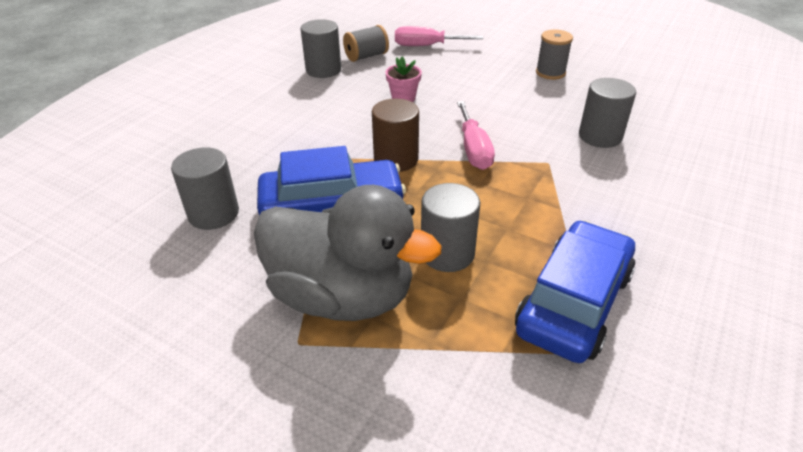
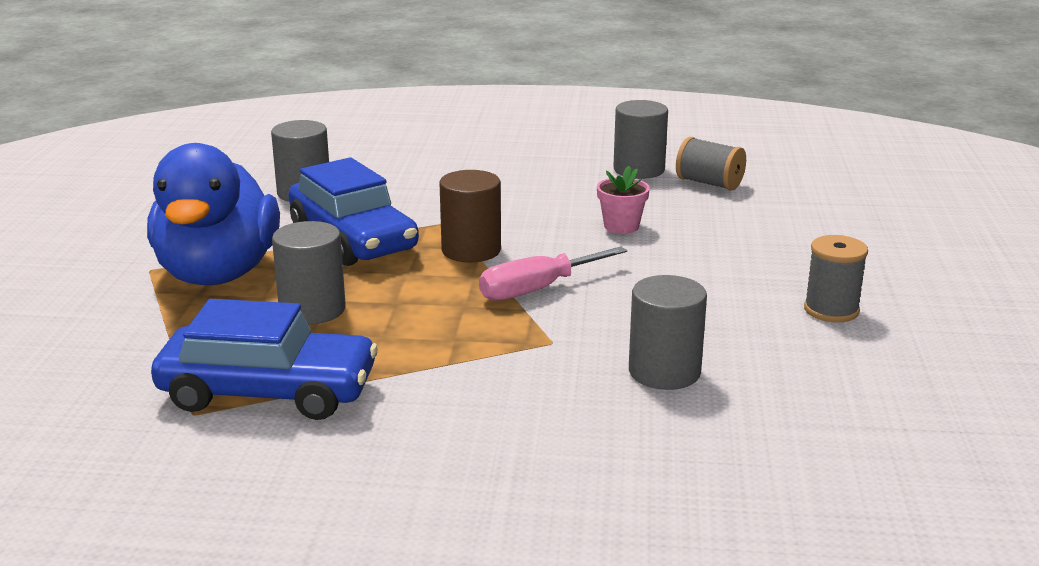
camera: 65 degrees right, 15 degrees down
(342, 296) = (218, 273): grey duck -> blue duck
(426, 46) = (795, 211): pink screwdriver -> none

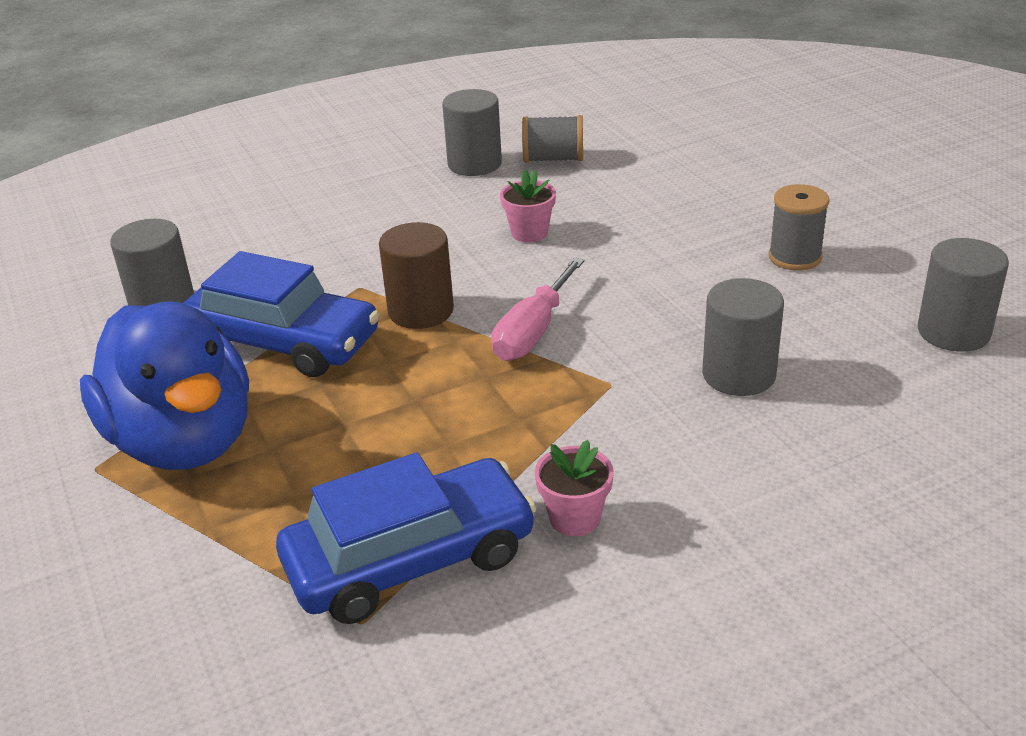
camera: 30 degrees left, 10 degrees up
(312, 310) = (341, 443): grey cylinder -> grey cylinder (953, 332)
(410, 412) = (575, 518): none -> pink flower pot

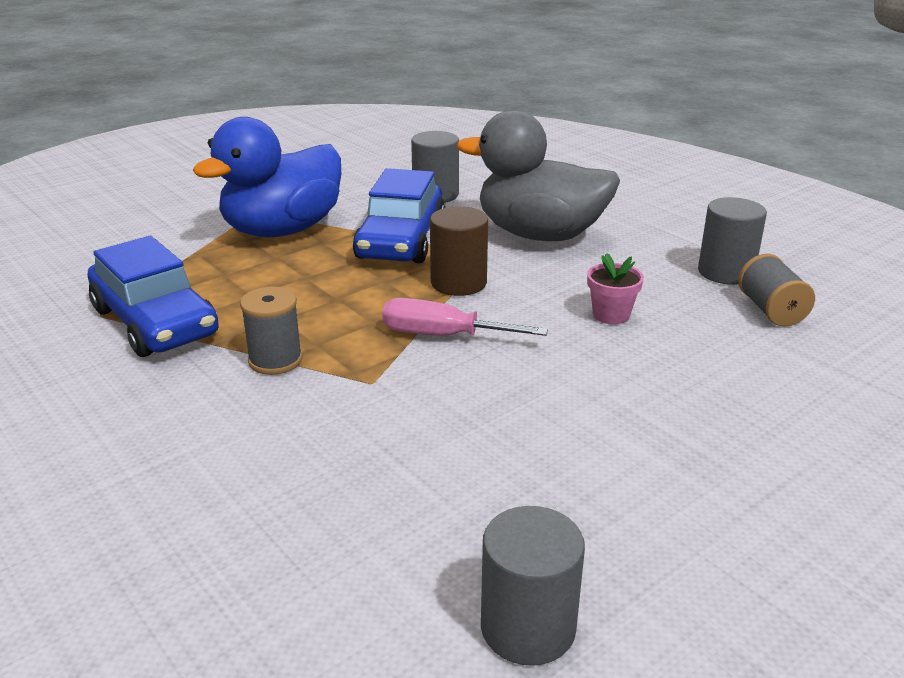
camera: 75 degrees right, 5 degrees down
(332, 247) = (540, 235): none -> grey duck
(575, 518) = (190, 382): pink flower pot -> none
(738, 375) = (398, 454): grey cylinder -> none
(794, 257) = (651, 485): grey spool -> grey spool (275, 360)

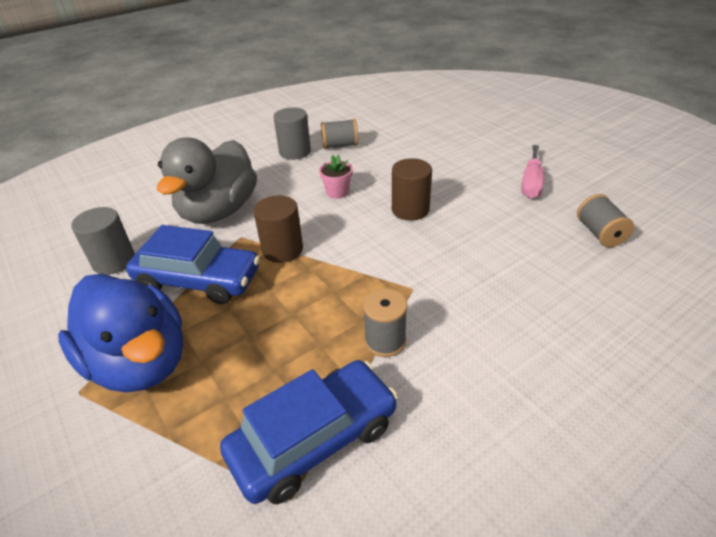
camera: 85 degrees left, 10 degrees up
(443, 335) = (355, 257): pink screwdriver -> pink screwdriver (531, 183)
(528, 628) = (599, 234): grey cylinder -> grey spool
(574, 382) = (410, 210): none -> brown cylinder

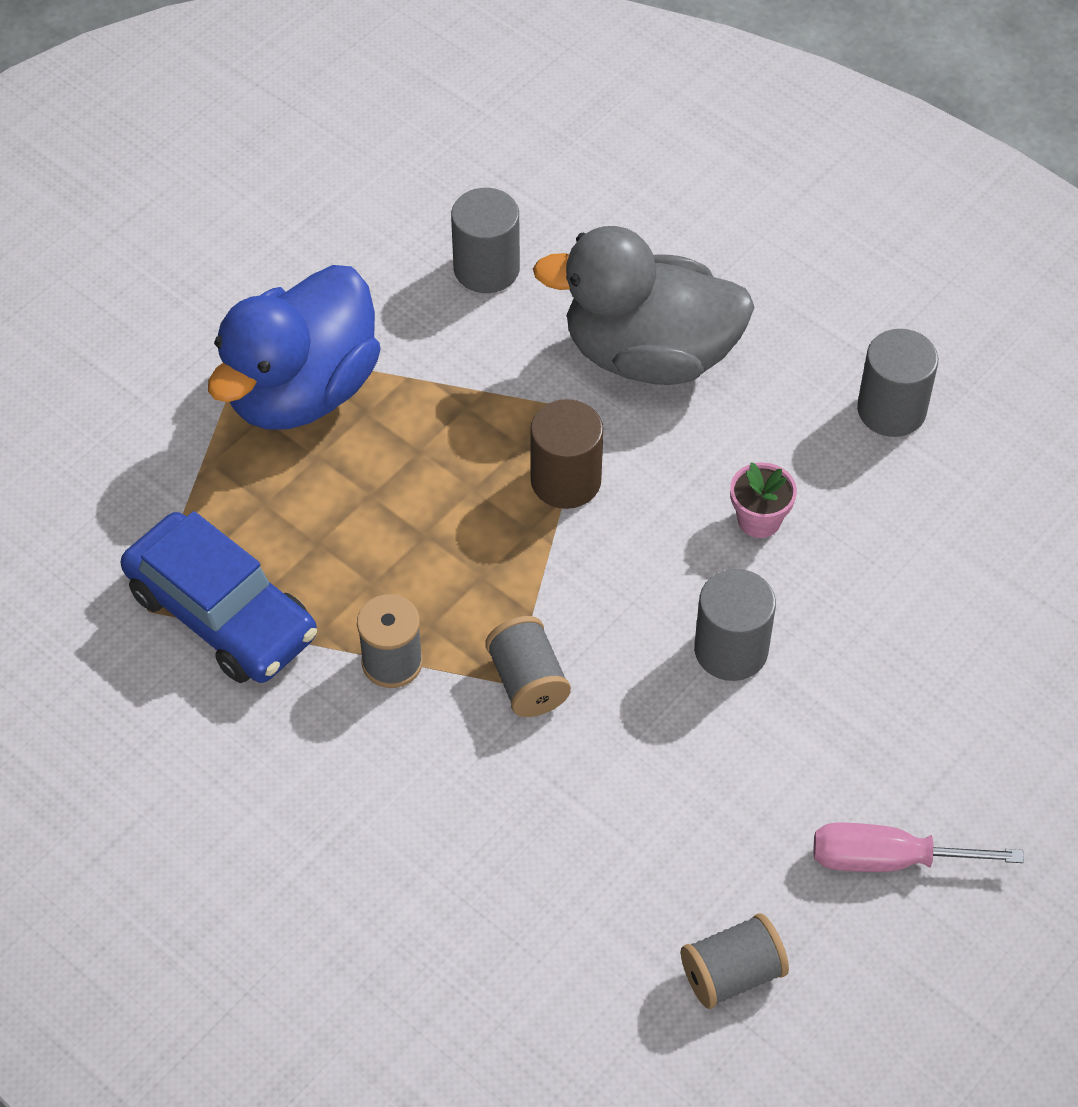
camera: 75 degrees right, 15 degrees up
(198, 280) = (468, 393): blue car -> none
(340, 145) = (944, 484): grey spool -> grey spool (527, 681)
(410, 210) = (731, 650): brown cylinder -> grey cylinder

